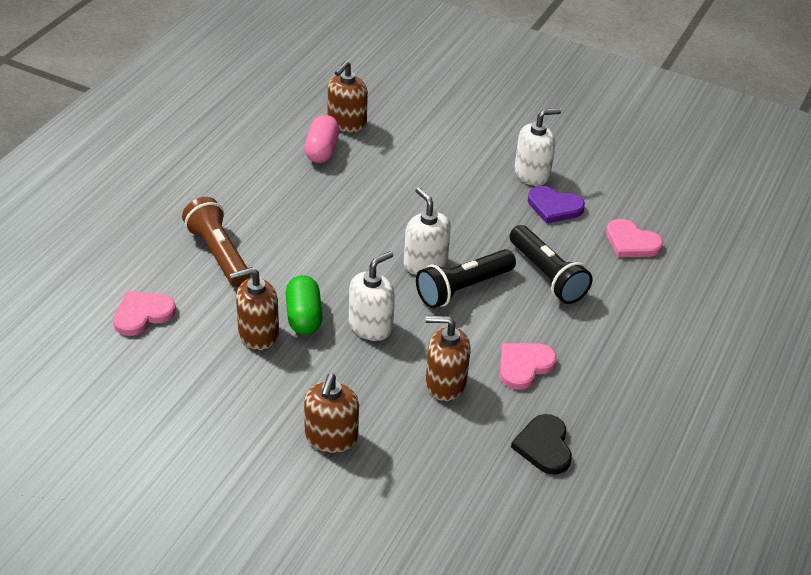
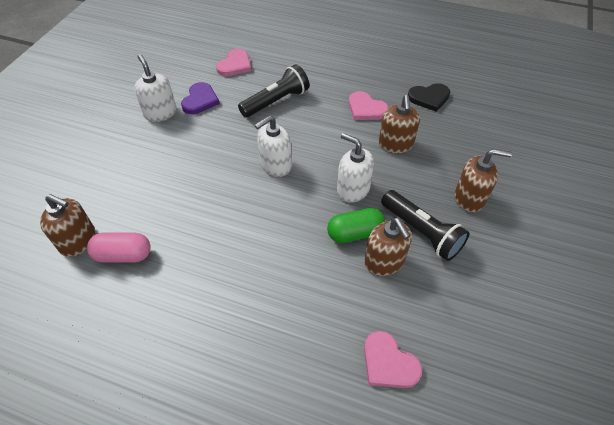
camera: 95 degrees left, 10 degrees up
(218, 254) = (290, 314): brown flashlight -> none
(463, 288) = (299, 142): black flashlight -> black flashlight (421, 232)

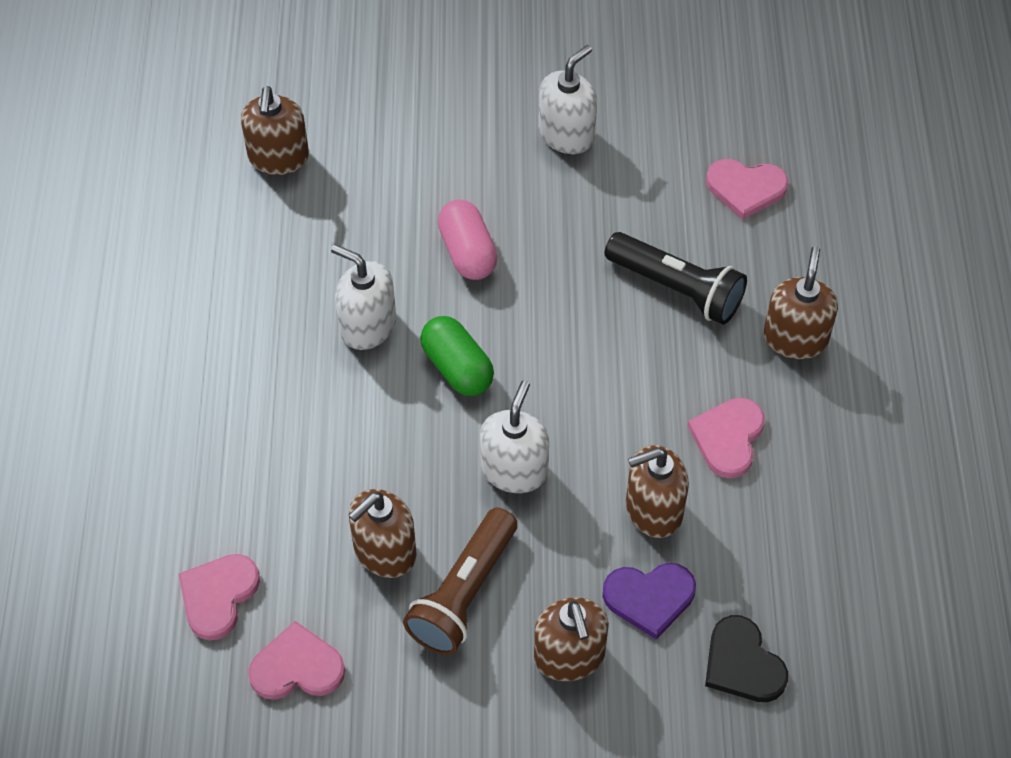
camera: 70 degrees right, 5 degrees up
(123, 255) = (275, 219): pink capsule -> pink capsule (467, 252)
(200, 100) = (624, 176): purple heart -> purple heart (649, 598)
(275, 165) = (520, 341): white soap dispenser -> white soap dispenser (367, 326)
(323, 74) = (795, 338): none -> brown soap dispenser
(355, 233) = (424, 497): green capsule -> green capsule (457, 367)
(421, 232) = (464, 593): black flashlight -> brown flashlight
(429, 98) = (815, 541): black heart -> black heart (742, 664)
(450, 329) = (297, 667): none -> pink heart

